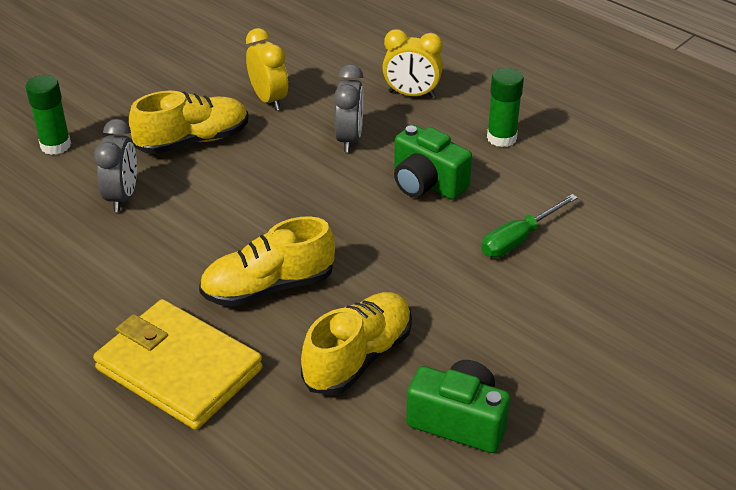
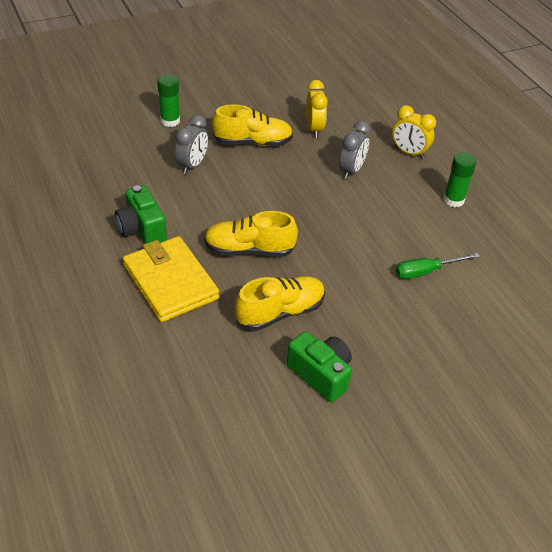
camera: 20 degrees right, 5 degrees up
(426, 183) = (385, 215): green camera -> green camera (141, 229)

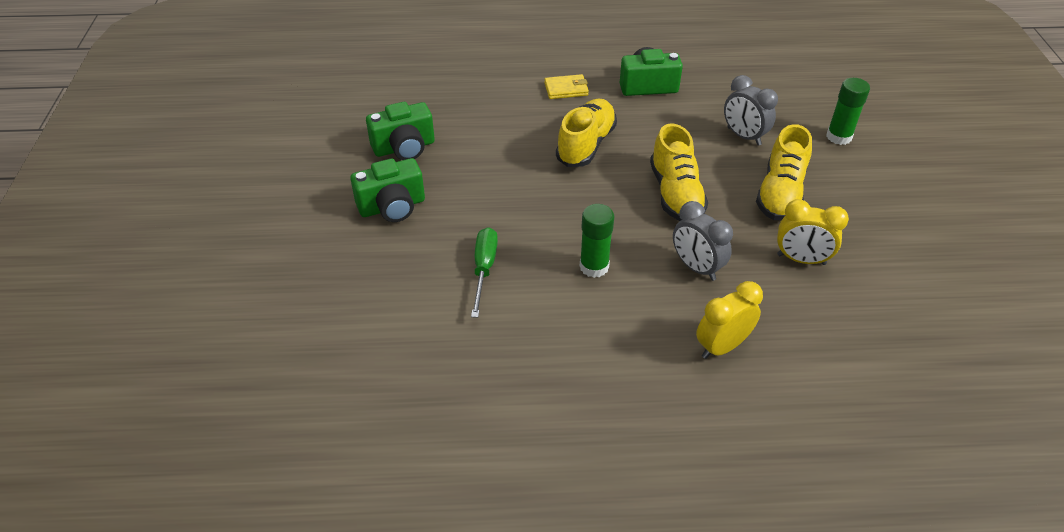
camera: 115 degrees right, 0 degrees up
(170, 282) = (566, 89): yellow wallet -> yellow wallet, size x0.46
(280, 312) = (490, 143): yellow shoe -> yellow shoe (675, 194)
(401, 351) = (392, 207): none -> green camera
(453, 200) = (597, 353): green glue stick -> green glue stick (594, 267)

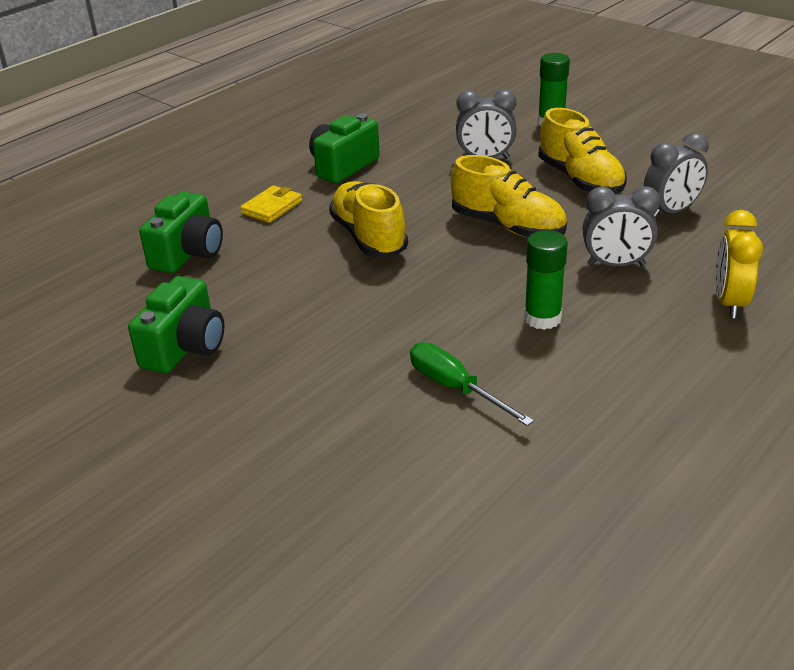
camera: 45 degrees left, 10 degrees down
(392, 207) = (266, 404): green camera -> green camera (188, 253)
(801, 259) = (671, 212): yellow clock -> grey clock

